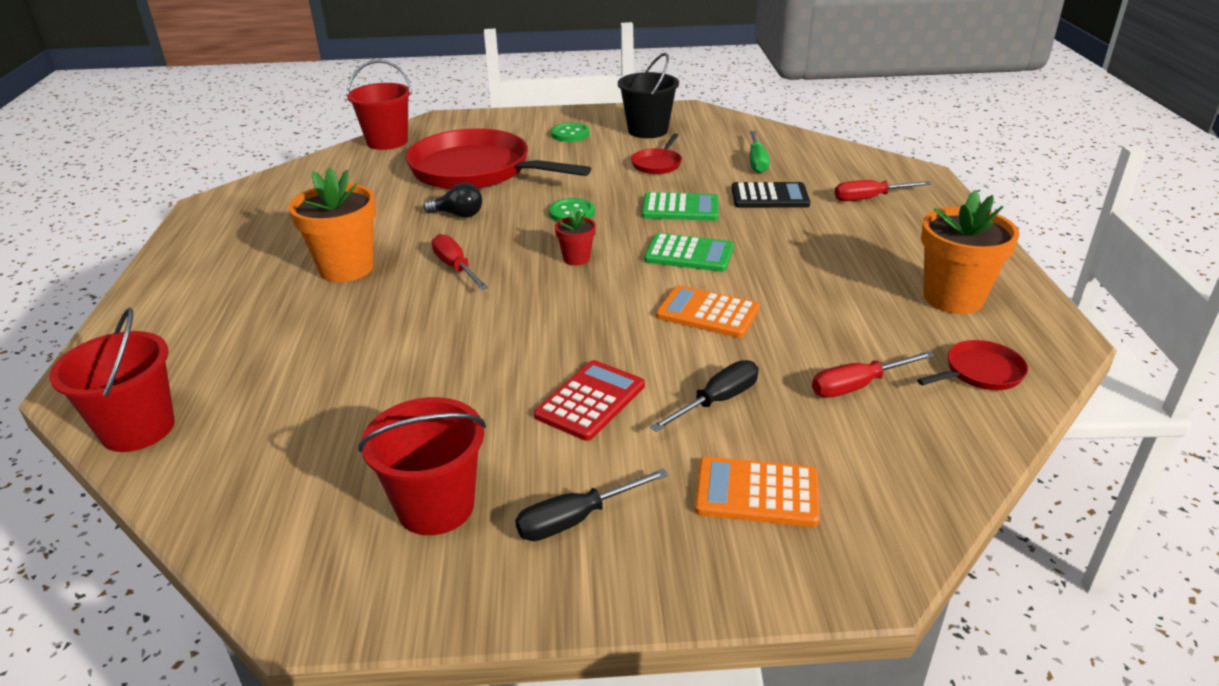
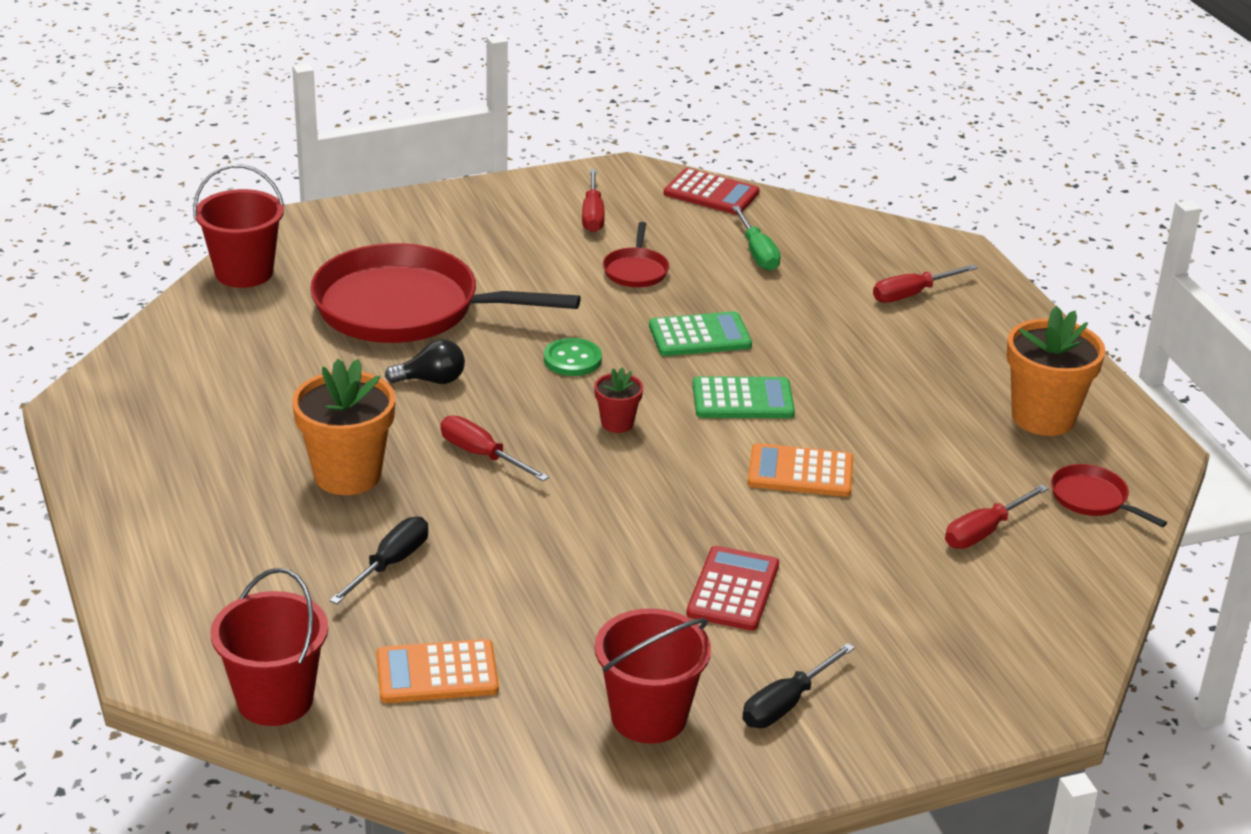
camera: 20 degrees left, 0 degrees up
(570, 134) = (492, 232): green button -> none
(648, 130) = (593, 215): black bucket -> red screwdriver
(717, 401) = (857, 569): black screwdriver -> black screwdriver (390, 564)
(742, 125) = (711, 193): none -> red calculator
(756, 493) = (935, 651): orange calculator -> orange calculator (437, 673)
(769, 196) = (796, 305): black calculator -> none
(980, 372) = (1092, 499): red pan -> red pan turned 90 degrees counterclockwise

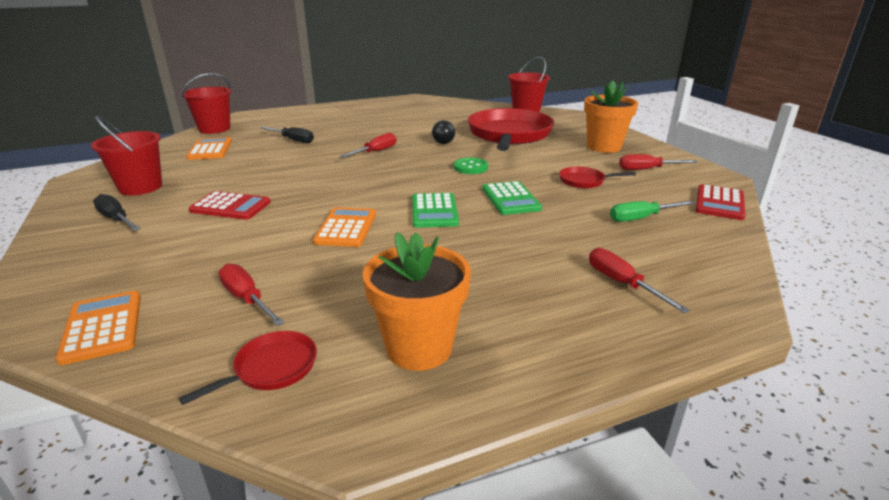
camera: 90 degrees right, 5 degrees down
(347, 475) = (362, 131): orange flower pot -> orange flower pot (604, 147)
(617, 423) = (405, 178): red flower pot -> none
(1057, 625) = (102, 327): none -> orange calculator

